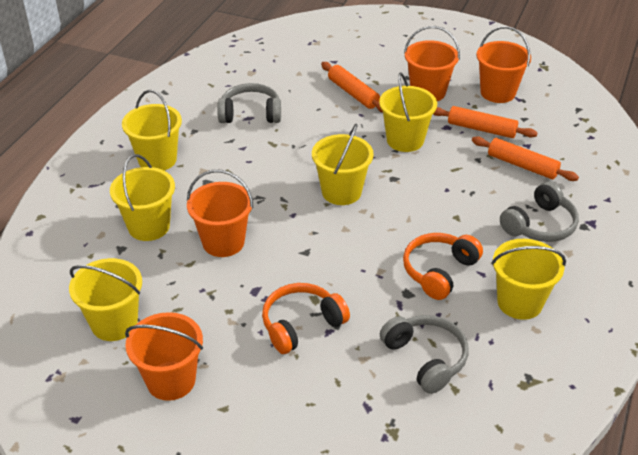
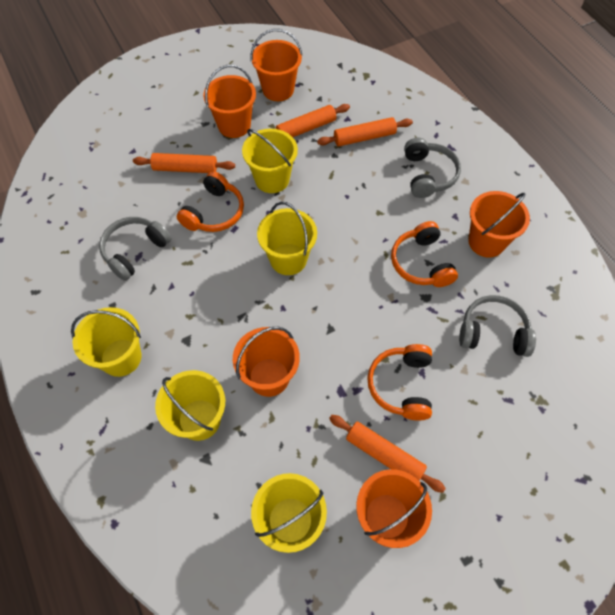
camera: 50 degrees left, 20 degrees up
(225, 349) = (384, 455): none -> orange rolling pin
(333, 130) = (214, 212): none -> orange headphones
(519, 302) = (486, 242): yellow bucket -> orange bucket

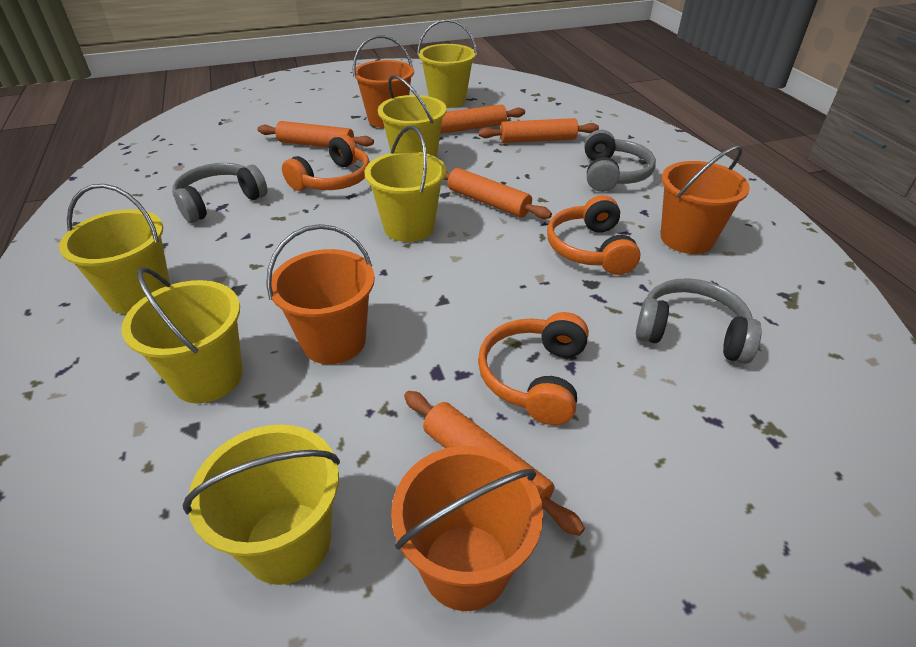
camera: 10 degrees right, 20 degrees down
(278, 90) = (447, 100): orange bucket -> yellow bucket
(340, 222) = (488, 202): none -> orange rolling pin

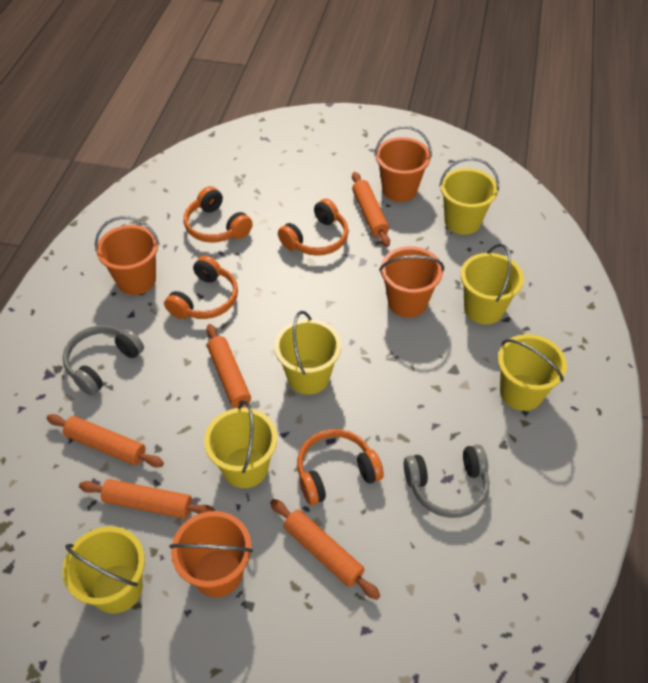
camera: 150 degrees left, 10 degrees up
(691, 333) = (216, 226): grey headphones -> orange headphones

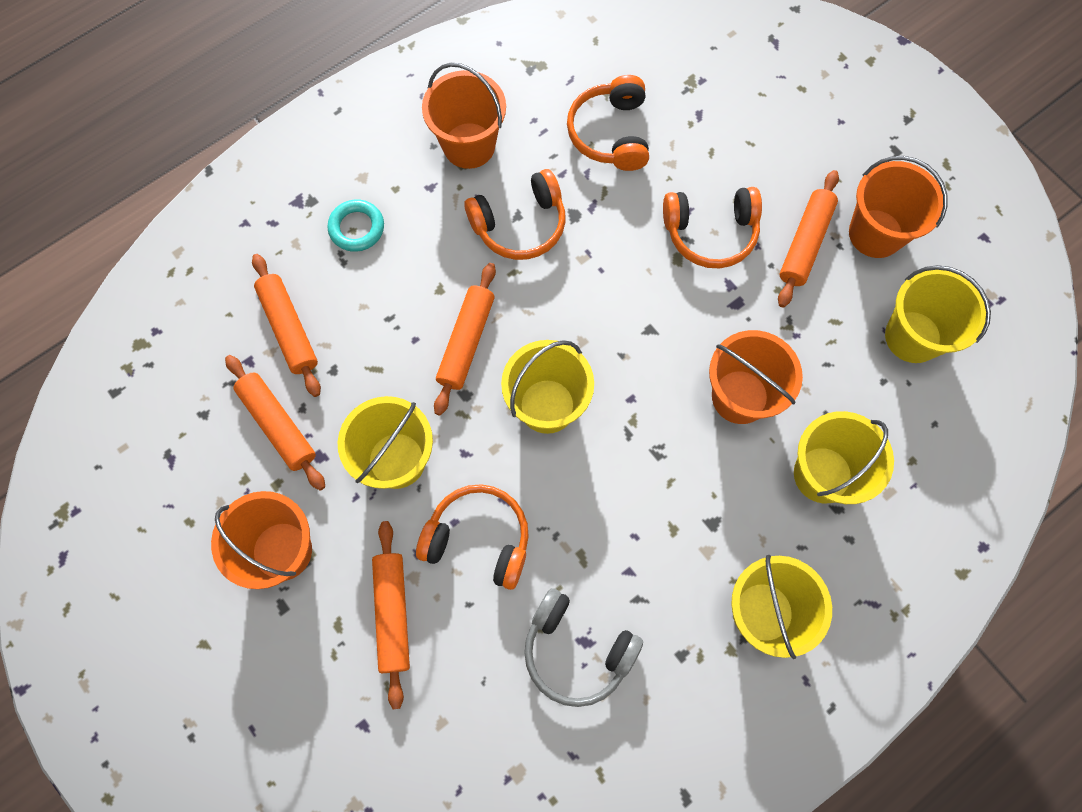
camera: 40 degrees right, 20 degrees up
(102, 363) = (357, 228): grey headphones -> turquoise ring
(117, 588) = (186, 490): yellow bucket -> none

